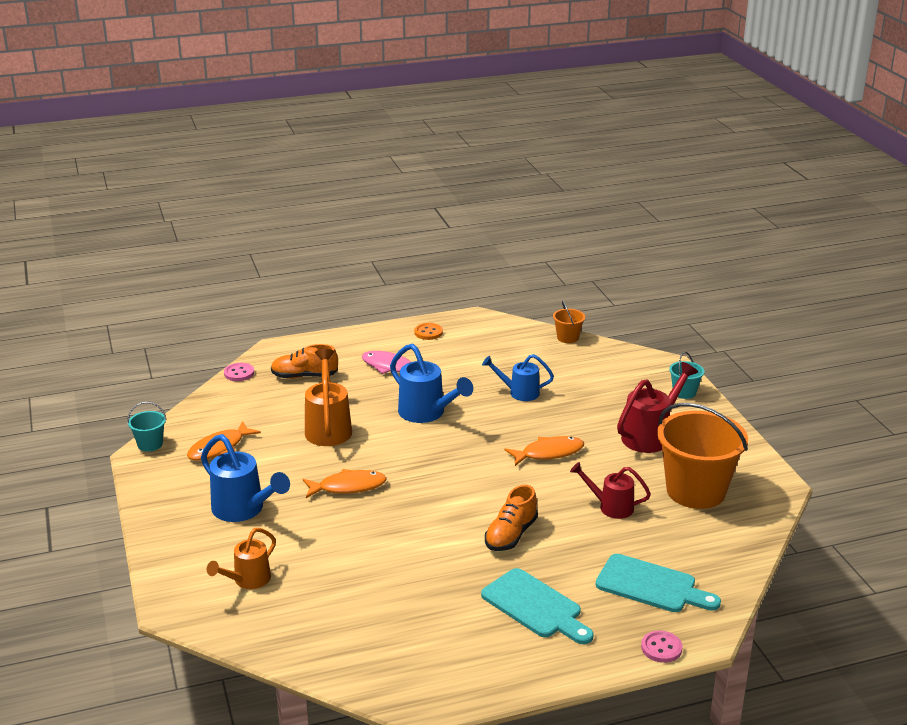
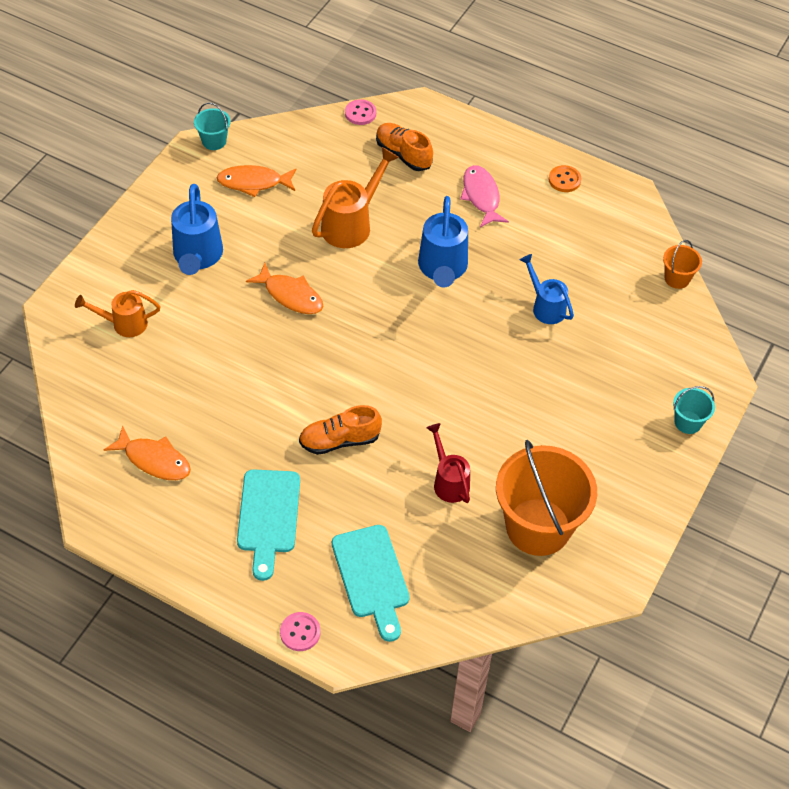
camera: 45 degrees right, 25 degrees up
(548, 453) = (478, 388): orange fish -> orange fish (154, 460)
(650, 436) = (587, 442): red watering can -> none

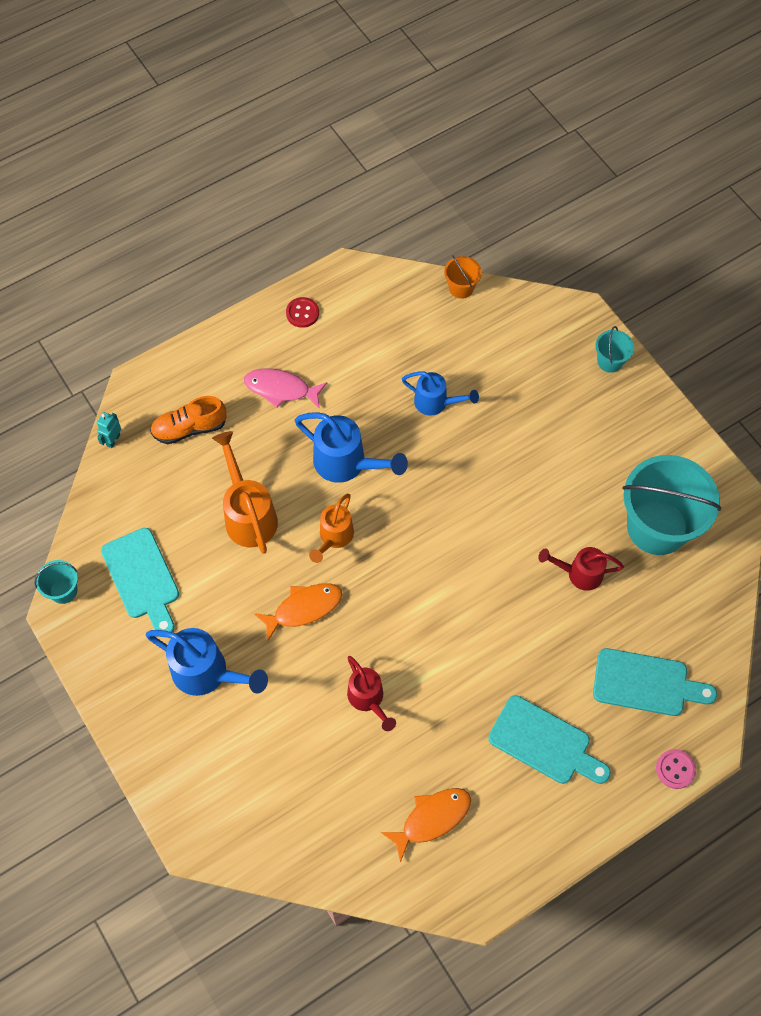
camera: 60 degrees left, 10 degrees up
(124, 324) = (252, 779): orange watering can -> orange watering can (334, 537)
(236, 372) = (368, 699): none -> red watering can
(253, 182) = (142, 578): orange fish -> turquoise cutting board
(340, 440) = (492, 643): orange shoe -> none
(360, 113) = (113, 440): pink button -> turquoise robot
(538, 527) = (657, 527): orange bucket -> turquoise bucket
(545, 307) = (435, 403): blue watering can -> blue watering can turned 150 degrees counterclockwise
(564, 180) = (302, 313): orange button -> red button

